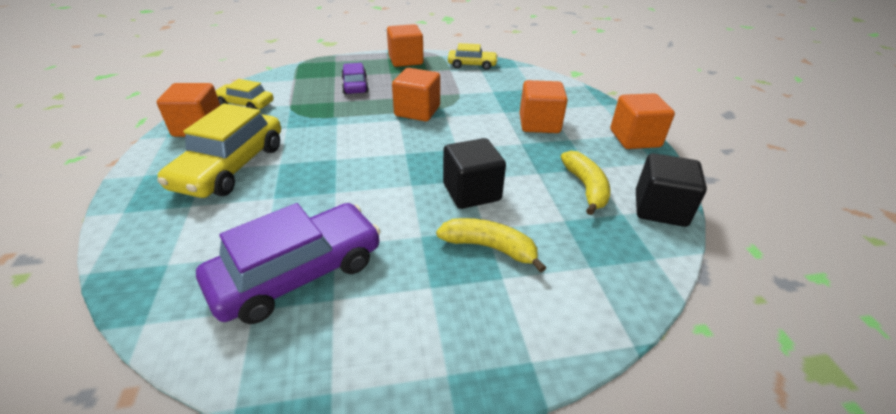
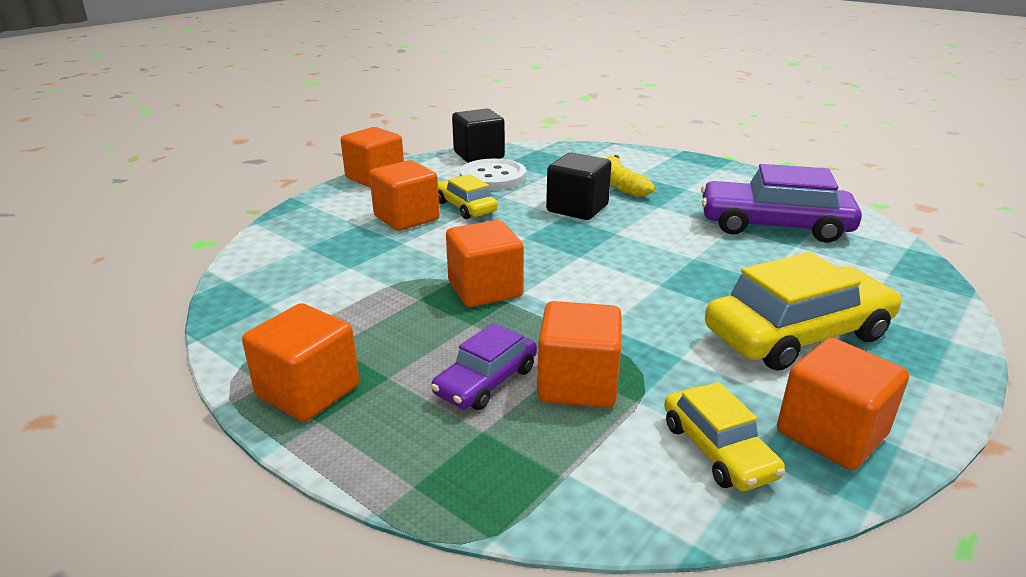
camera: 130 degrees left, 10 degrees down
(320, 99) = (577, 384): none -> orange cube
(472, 65) = (260, 317): yellow car -> yellow car (465, 207)
(586, 187) = (493, 177): yellow banana -> white button

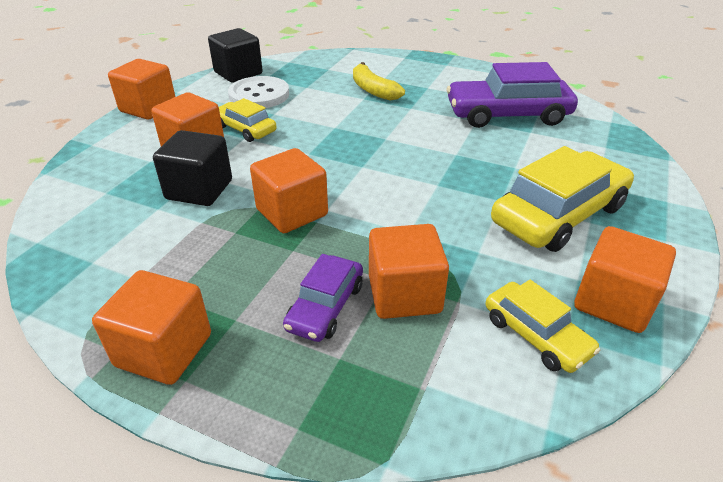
camera: 15 degrees left, 10 degrees up
(577, 208) = (344, 118): black cube -> black cube (199, 190)

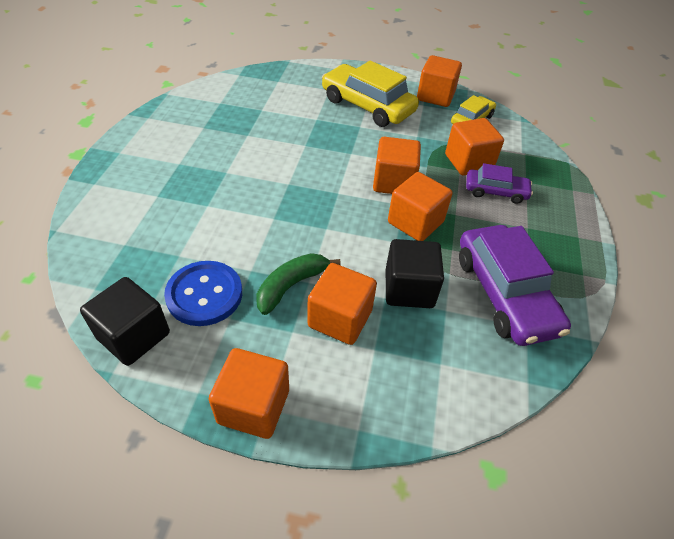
camera: 105 degrees left, 10 degrees up
(164, 350) = (568, 252): orange cube -> orange cube (393, 182)
(245, 129) = (291, 286): yellow car -> green banana
(259, 95) = (204, 294): white button -> blue button
(373, 90) = (187, 200): yellow banana -> none
(507, 114) = (234, 119): purple car -> purple car (504, 293)

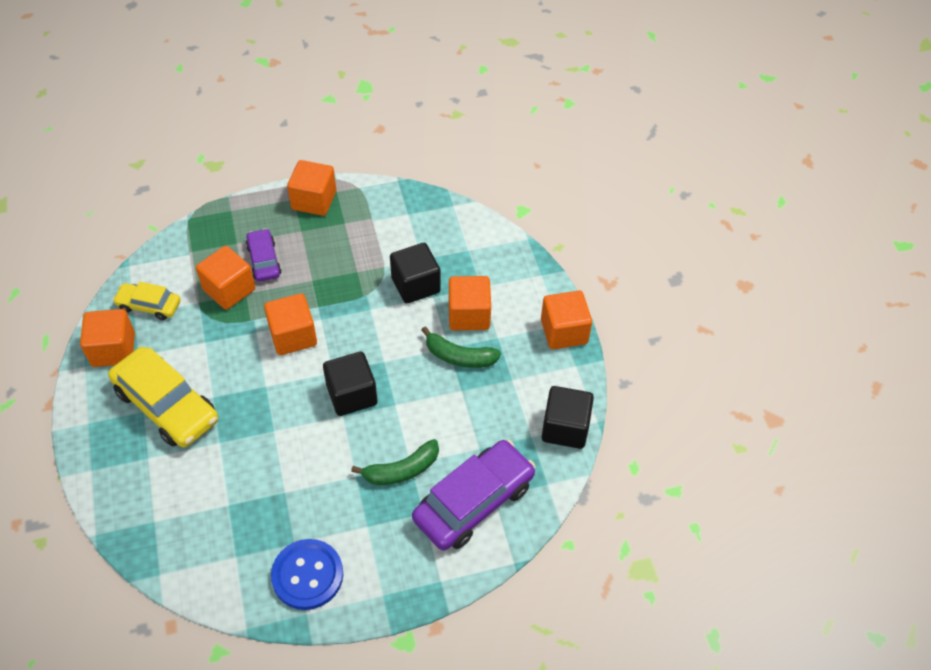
camera: 115 degrees left, 5 degrees up
(204, 294) = (503, 407): blue button -> blue button (307, 575)
(206, 198) = (402, 470): none -> green banana
(305, 195) = (352, 395): none -> black cube
(367, 106) = (167, 405): yellow car -> yellow car turned 60 degrees counterclockwise
(415, 222) = (339, 303): orange cube -> orange cube (314, 200)
(504, 293) = (384, 230): purple car -> purple car (474, 502)

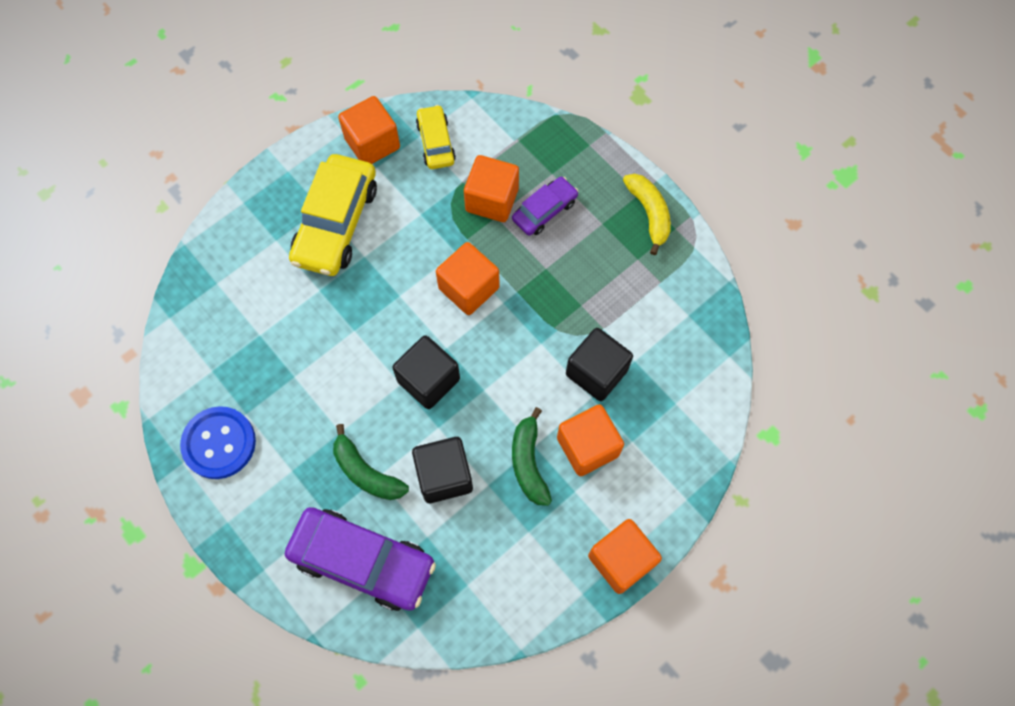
camera: 65 degrees right, 15 degrees up
(314, 200) = (649, 214): orange cube -> yellow banana
(565, 428) = (495, 617): black cube -> black cube (444, 475)

